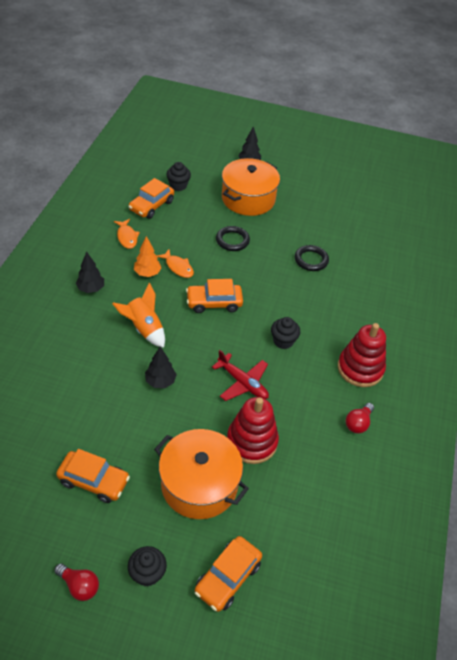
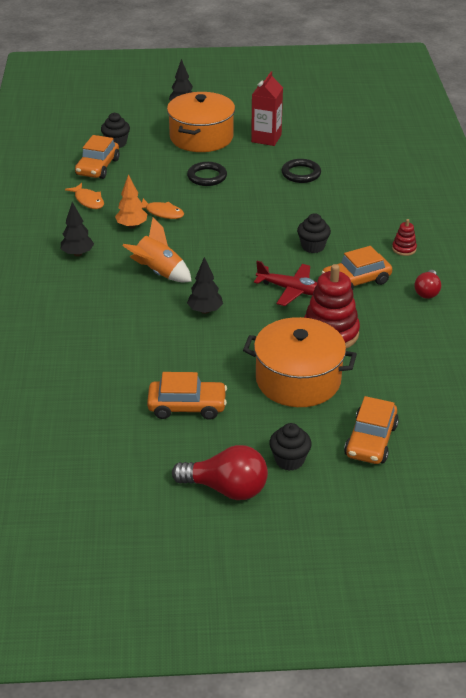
camera: 15 degrees left, 10 degrees down
(79, 586) = (226, 488): red light bulb -> red light bulb, size x1.68
(214, 303) = (220, 233): orange car -> orange car (356, 281)
(300, 215) = (266, 138): none -> red carton
(360, 368) = (404, 249): red stacking toy -> red stacking toy, size x0.47

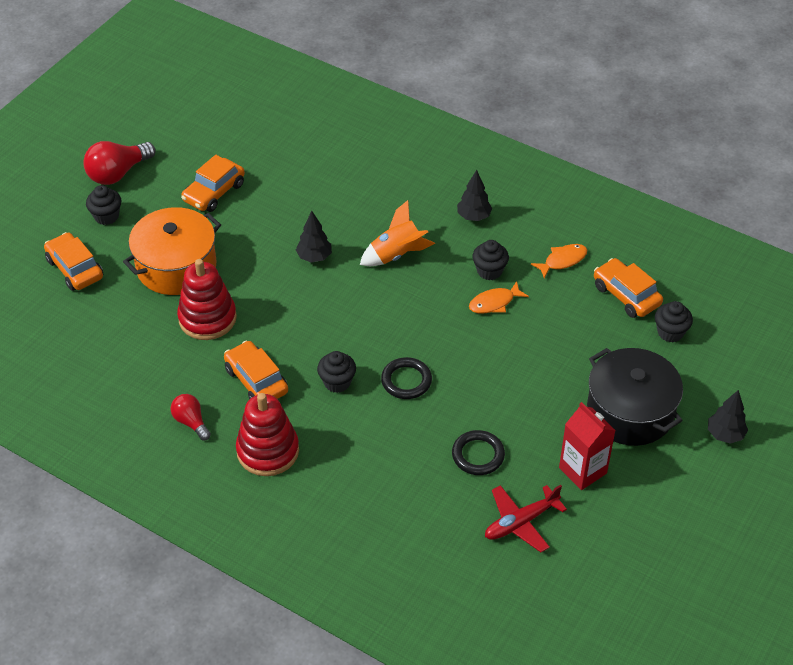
camera: 125 degrees right, 10 degrees up
(88, 200) = (562, 260): orange fish -> orange fish turned 150 degrees clockwise
(132, 226) = (489, 271): orange tree -> black cupcake
(201, 137) = (630, 412): orange pot -> black pot
(207, 177) = (536, 371): black ring -> black ring (406, 381)
(292, 290) = (287, 328): red plane -> red plane (520, 522)
(356, 281) = (256, 380): orange car -> orange car turned 45 degrees counterclockwise
(404, 249) = (268, 451): red stacking toy -> red stacking toy, size x2.14

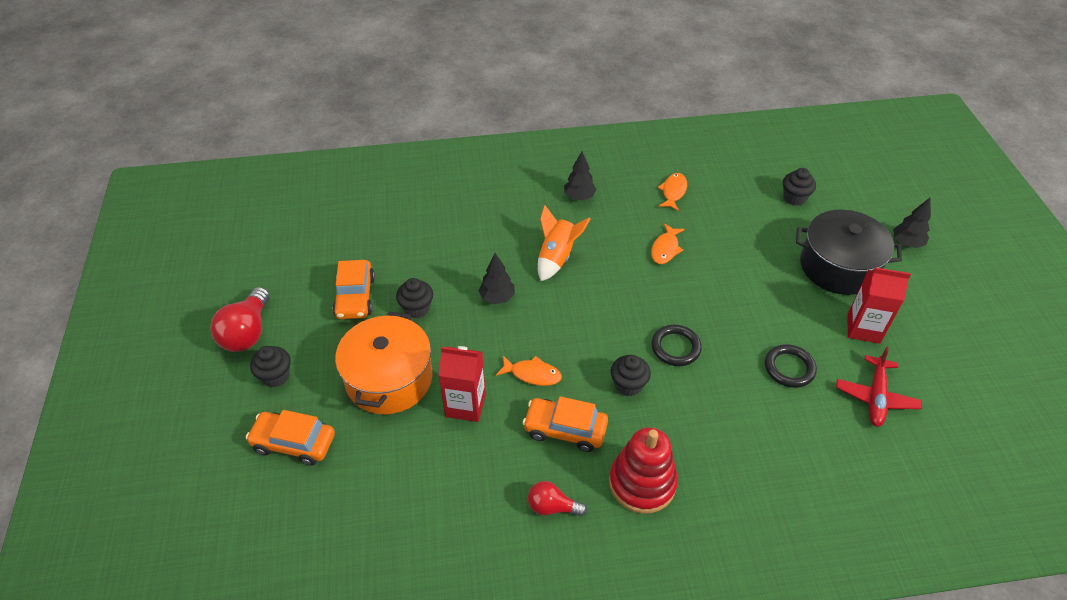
camera: 40 degrees left, 0 degrees up
(207, 318) = (465, 405): red stacking toy -> red carton
(277, 328) = (532, 374): none -> orange fish
(489, 271) = (635, 228): black cupcake -> black cupcake (417, 308)
(626, 295) = (739, 190): orange car -> none

